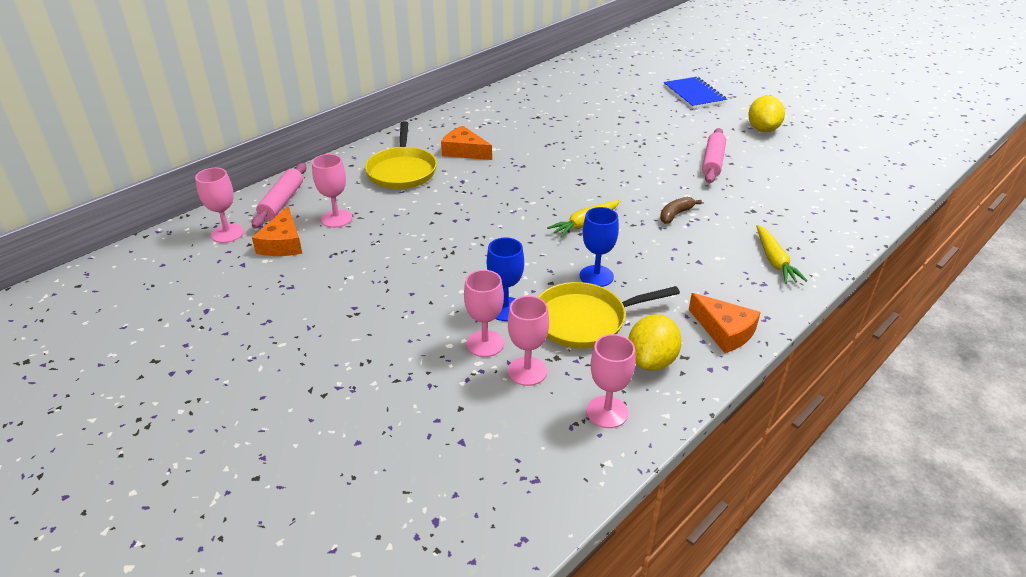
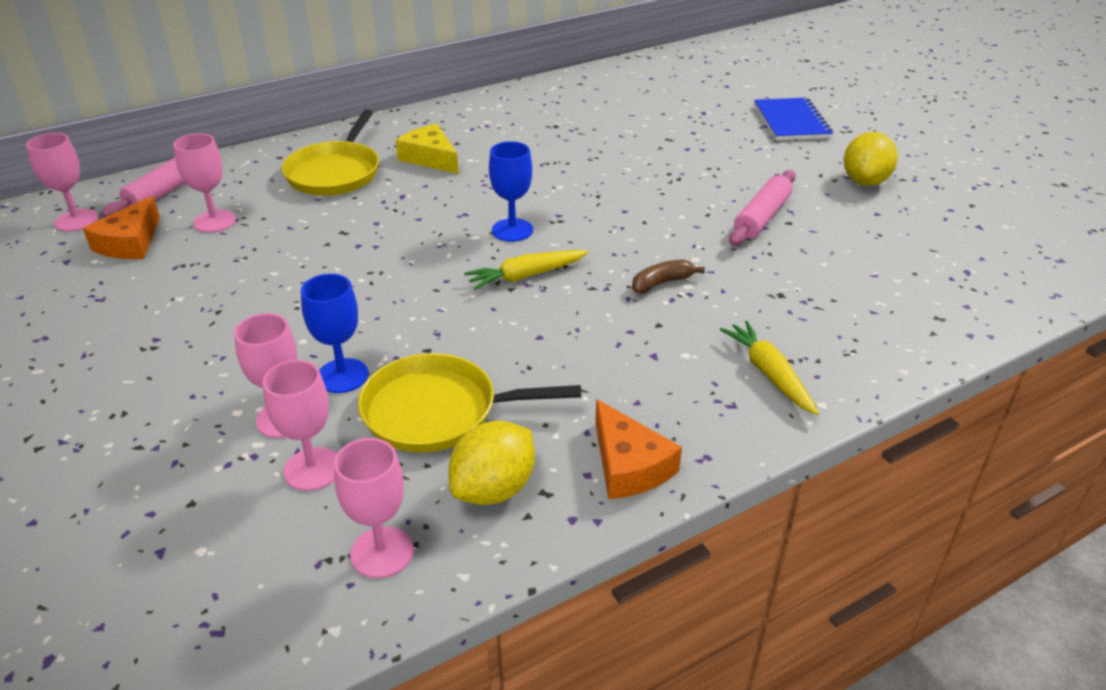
camera: 15 degrees right, 0 degrees up
(464, 151) = (430, 158): orange cheese -> yellow cheese
(596, 276) = (494, 352): blue goblet -> blue goblet (512, 230)
(774, 261) = (769, 373): yellow carrot -> yellow carrot turned 150 degrees clockwise

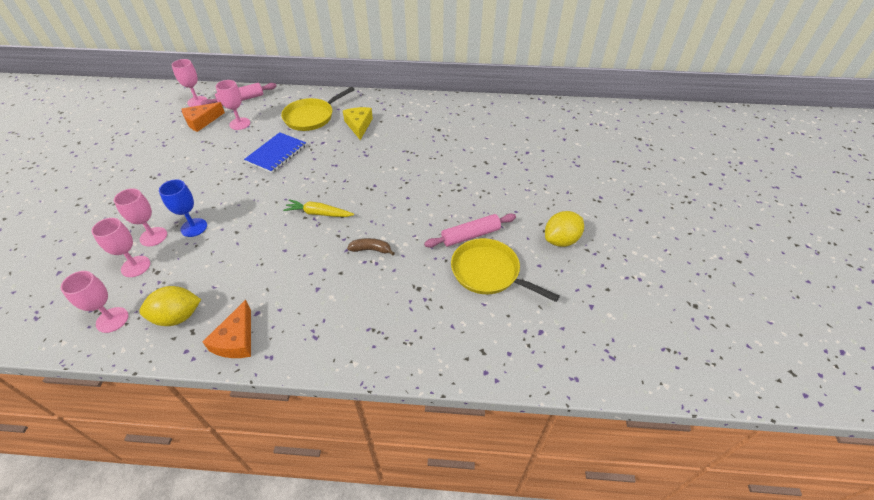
camera: 35 degrees right, 10 degrees up
(437, 411) = (203, 265): yellow pan -> yellow pan (488, 272)
(512, 230) = (344, 184): blue goblet -> none
(769, 373) = (353, 330): yellow carrot -> none
(791, 122) = (570, 179): blue notebook -> blue notebook (276, 154)

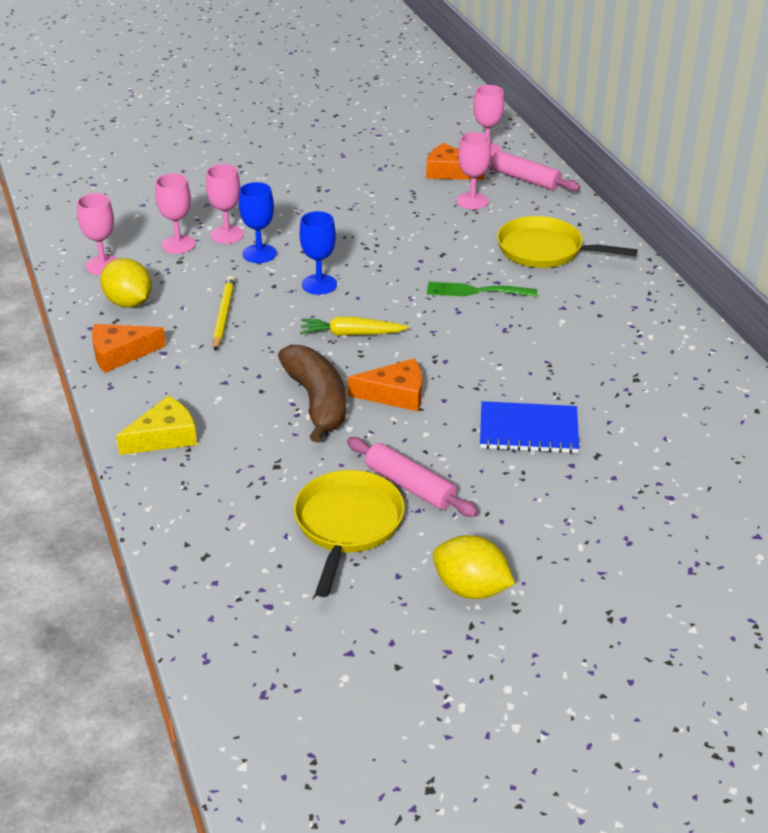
camera: 65 degrees right, 10 degrees down
(245, 267) = (223, 315): none -> yellow pencil
(256, 211) = (319, 284): none -> blue goblet
(276, 154) = (437, 254): blue notebook -> blue notebook (528, 430)
(318, 213) = (351, 334): yellow carrot -> yellow carrot turned 75 degrees counterclockwise
(323, 152) = (475, 291): none -> green fork
(359, 125) = (567, 298): yellow cheese -> yellow cheese (164, 437)
(371, 250) = (317, 402): brown banana -> brown banana, size x2.03
(389, 214) = (395, 394): none -> orange cheese

